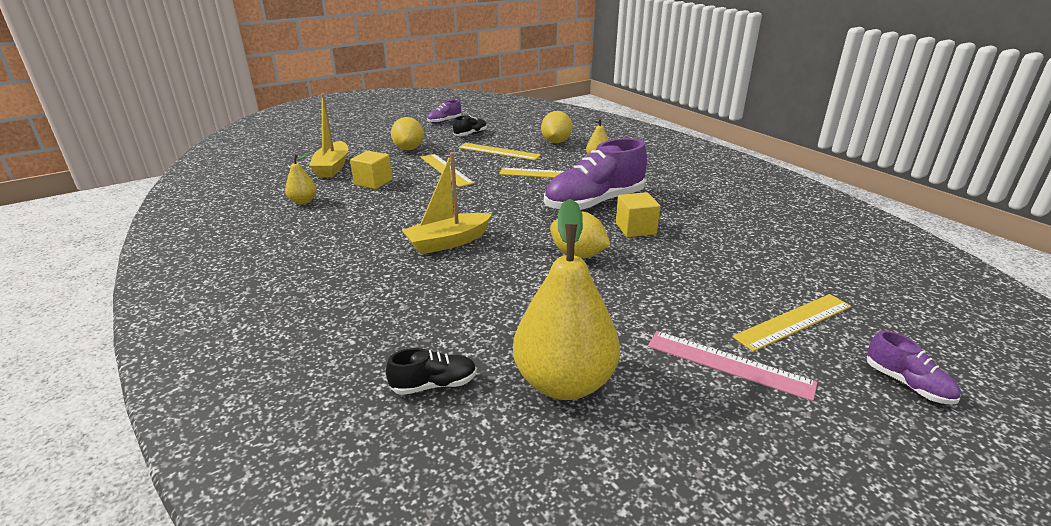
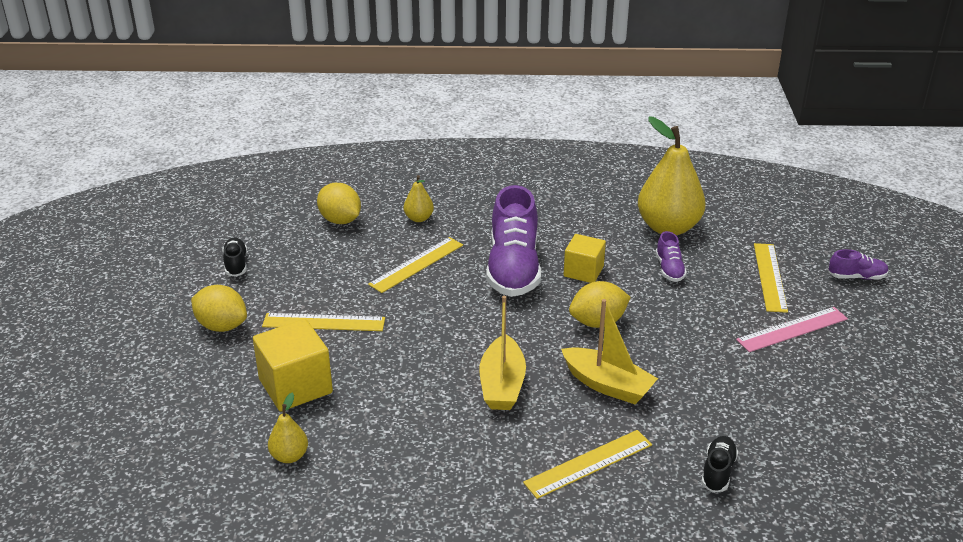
camera: 55 degrees left, 5 degrees up
(332, 167) = (205, 405): yellow boat -> yellow boat (607, 385)
(373, 182) = (295, 386): yellow cube -> yellow cube, size x1.54
(444, 121) = (160, 265): purple shoe -> purple shoe (669, 269)
(499, 151) = (317, 267): yellow ruler -> yellow ruler (588, 463)
(564, 382) = (760, 408): yellow pear -> yellow pear (668, 227)

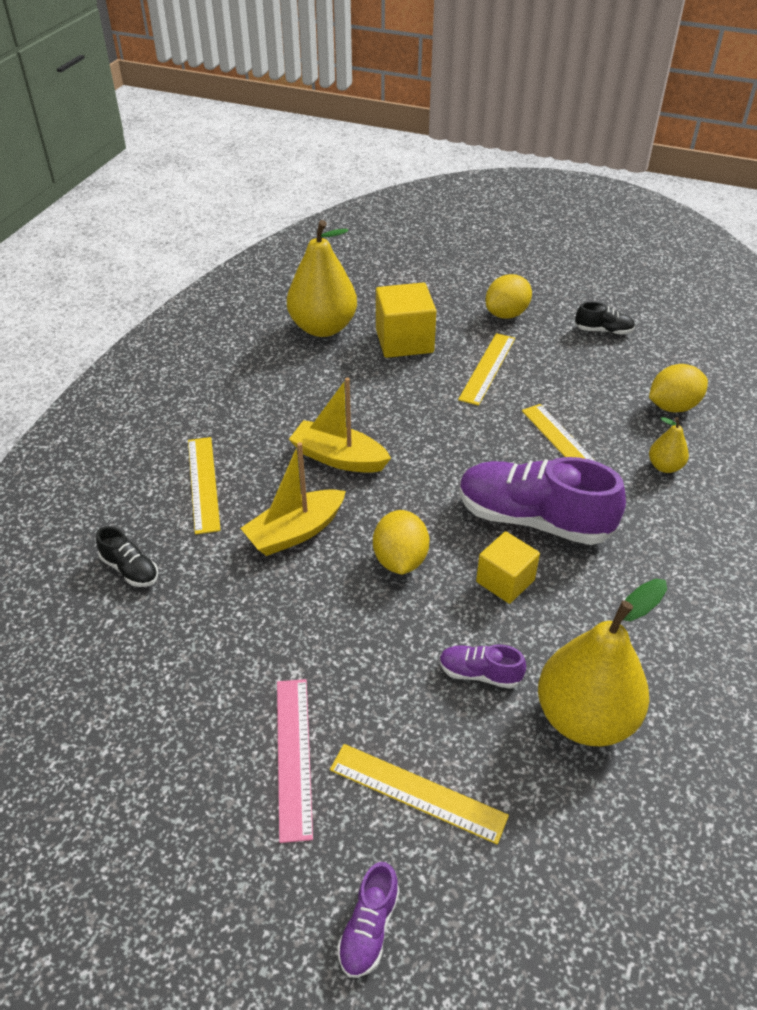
camera: 110 degrees right, 10 degrees up
(289, 456) = (323, 328): yellow pear -> yellow pear, size x2.17

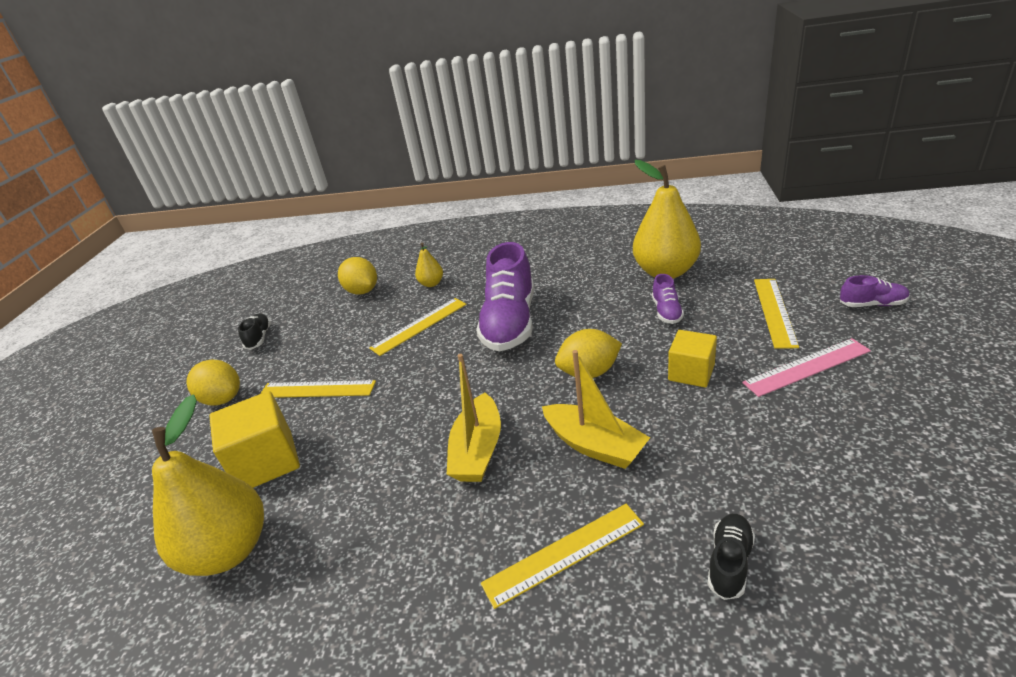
camera: 100 degrees left, 10 degrees down
(505, 581) = (578, 320): yellow cube -> yellow cube (691, 372)

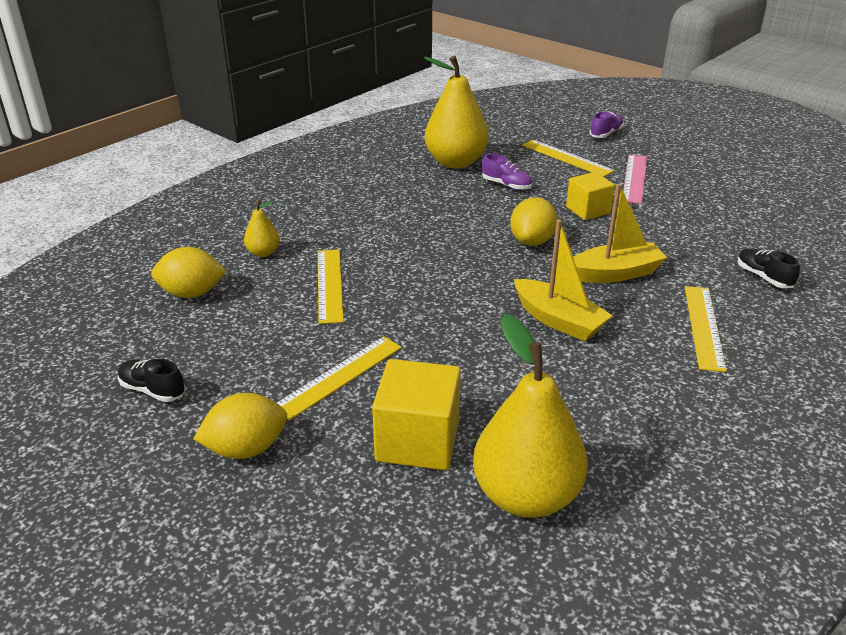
camera: 60 degrees left, 0 degrees up
(510, 322) = (408, 243): purple shoe -> none

